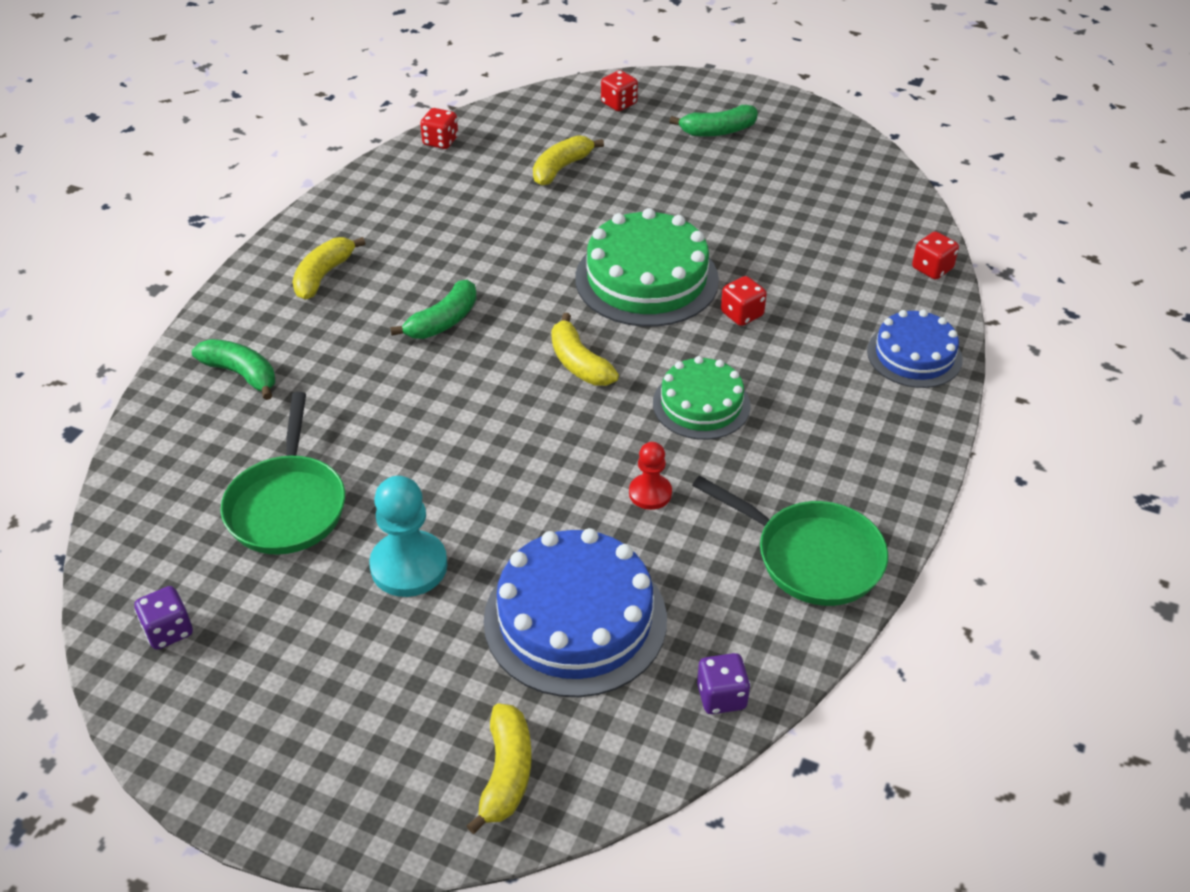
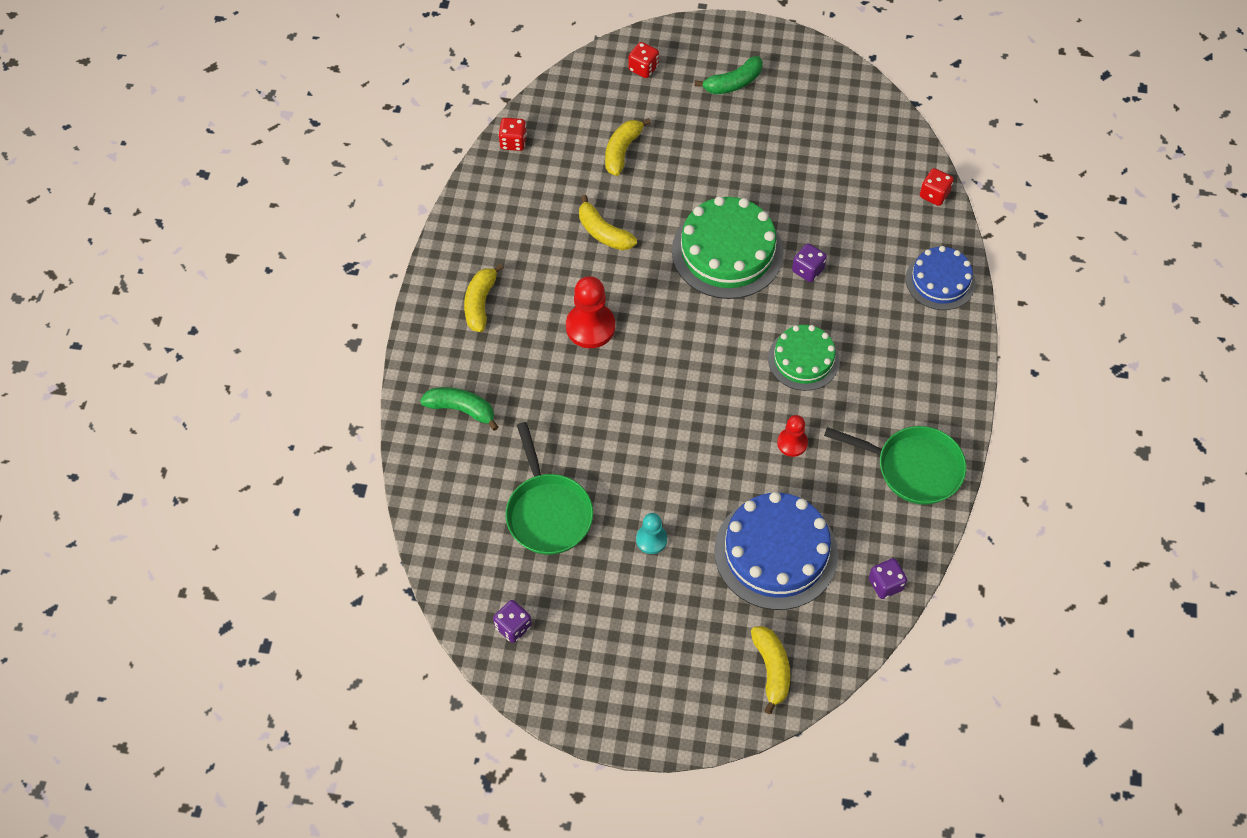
camera: 15 degrees left, 15 degrees up
(409, 566) = (651, 539): turquoise pawn -> turquoise pawn, size x0.59
(443, 321) = (590, 327): green banana -> red pawn
(579, 363) = (704, 342): yellow banana -> yellow banana (603, 232)
(742, 314) = (808, 270): red dice -> purple dice

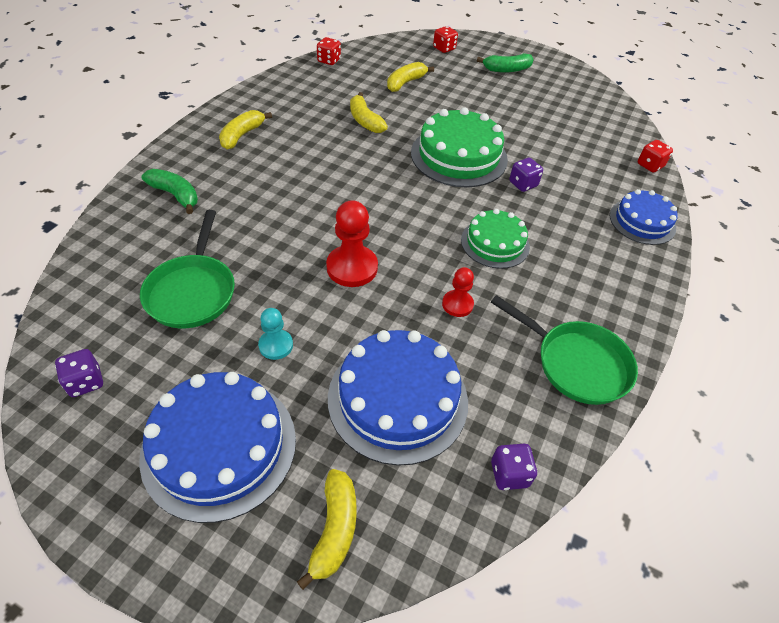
camera: 15 degrees right, 10 degrees down
(590, 327) = (319, 172): red pawn -> red pawn (352, 267)
(653, 640) = (219, 446): none -> blue cake

